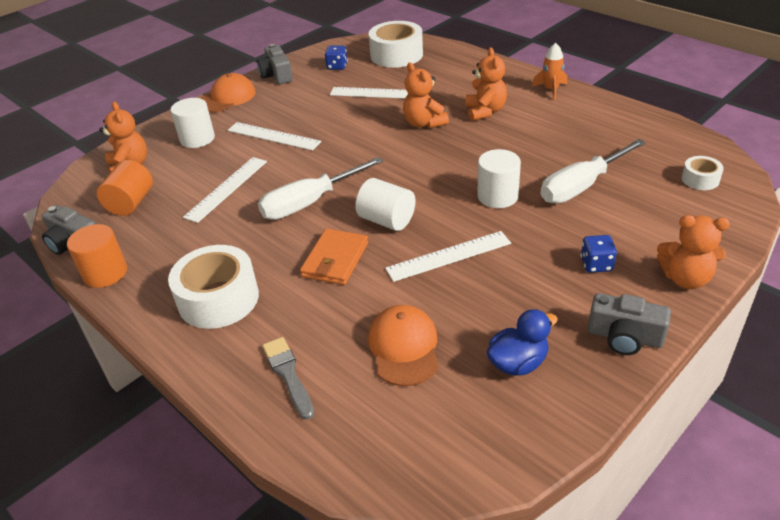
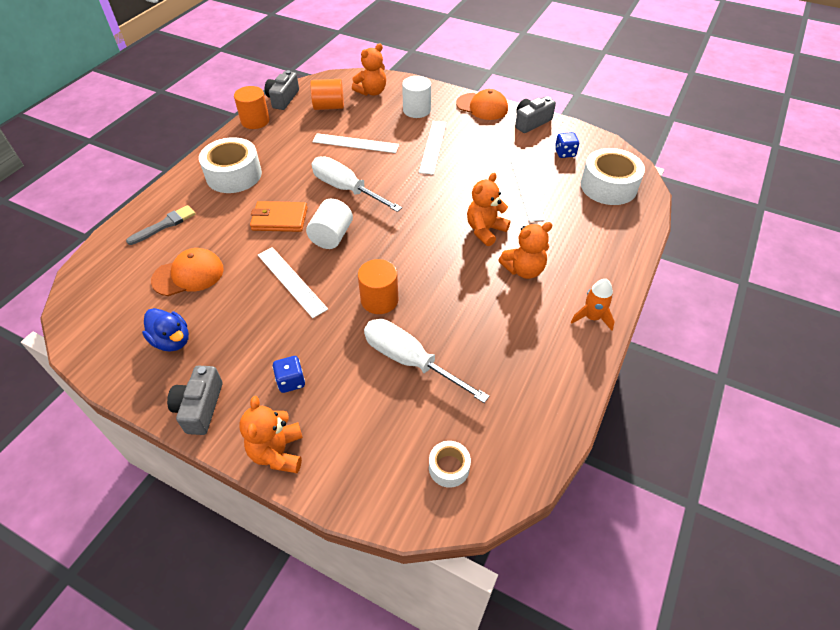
camera: 70 degrees right, 10 degrees up
(497, 196) = (379, 300): white cylinder -> orange cylinder

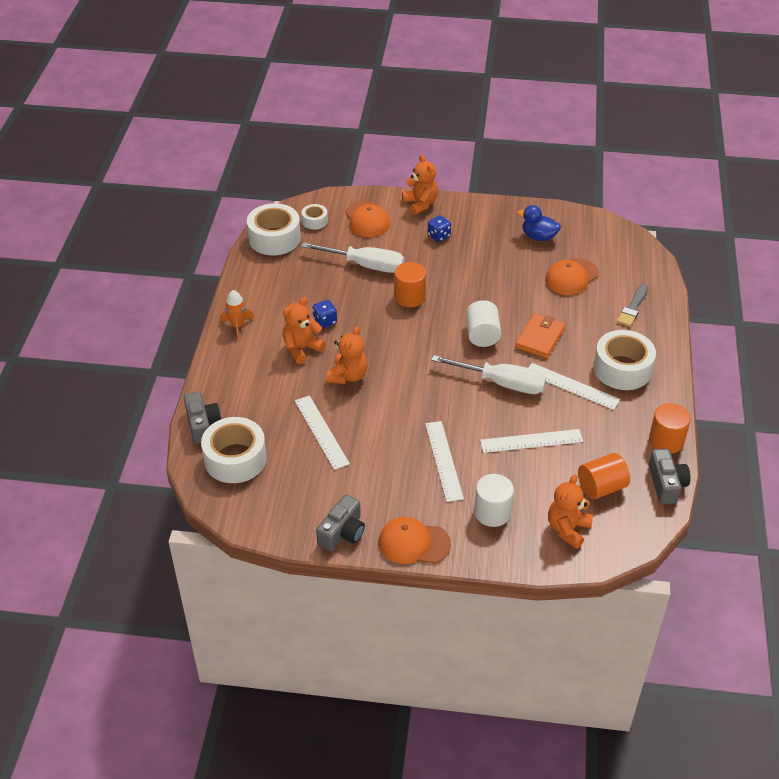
camera: 160 degrees right, 5 degrees down
(200, 407) = (485, 211): grey camera -> grey camera (202, 425)
(279, 219) = (540, 338): orange wallet -> orange wallet turned 45 degrees counterclockwise
(291, 281) = (487, 292): white ruler -> white ruler (571, 386)
(370, 445) = (367, 219): none -> orange cap
(518, 450) = (274, 238): none -> white tape
(565, 153) = (290, 493): blue dice -> blue dice (325, 321)

